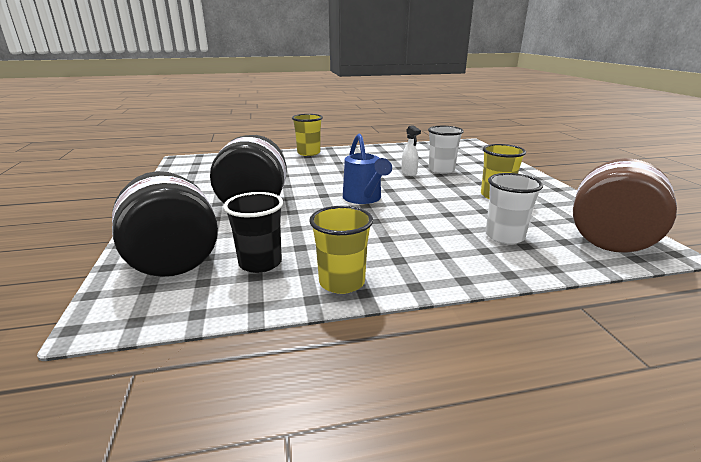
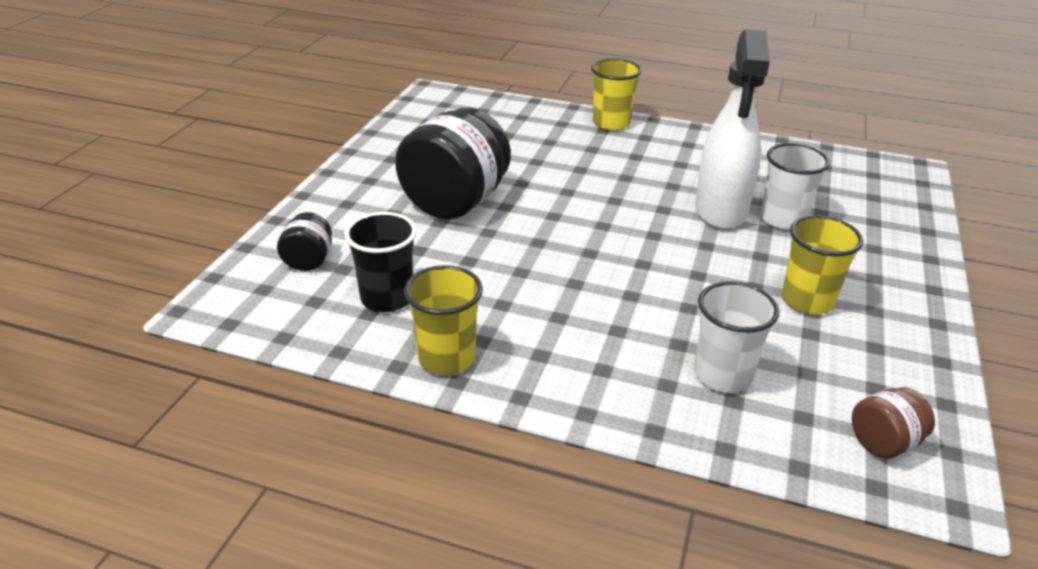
camera: 30 degrees right, 10 degrees up
(173, 260) = (309, 260): black jar -> black jar, size x0.46
(364, 198) = (600, 240): blue watering can -> none
(409, 173) = (720, 211): white spray bottle -> white spray bottle, size x2.30
(610, 239) = (884, 442): brown jar -> brown jar, size x0.46

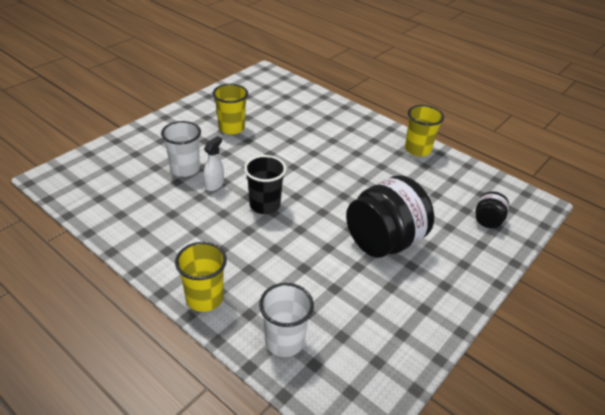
camera: 160 degrees left, 5 degrees up
(387, 298) = (442, 184): black cup -> black cup (265, 205)
(720, 211) = (214, 184): white spray bottle -> white spray bottle, size x0.44
(722, 375) = (302, 114): white cup -> white cup (284, 341)
(884, 442) = (266, 84): brown jar -> none

